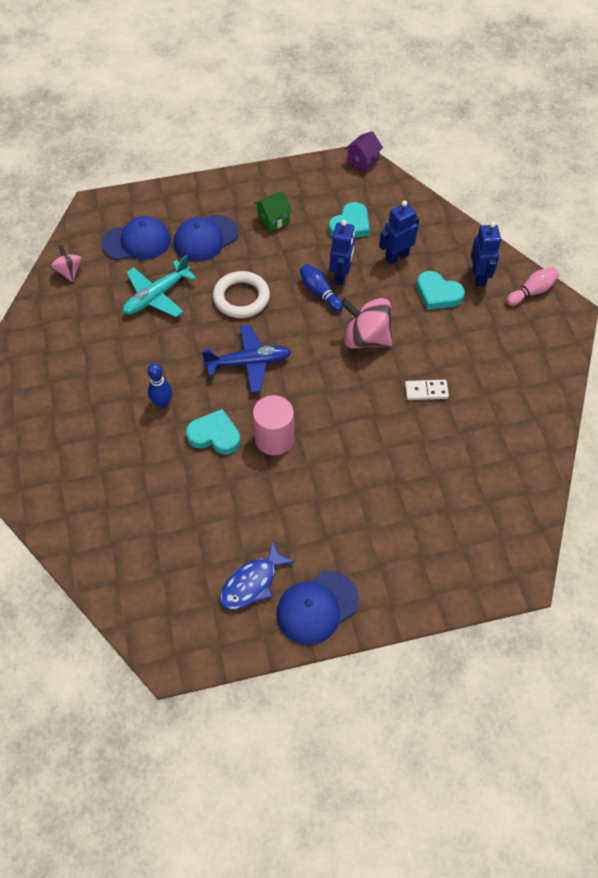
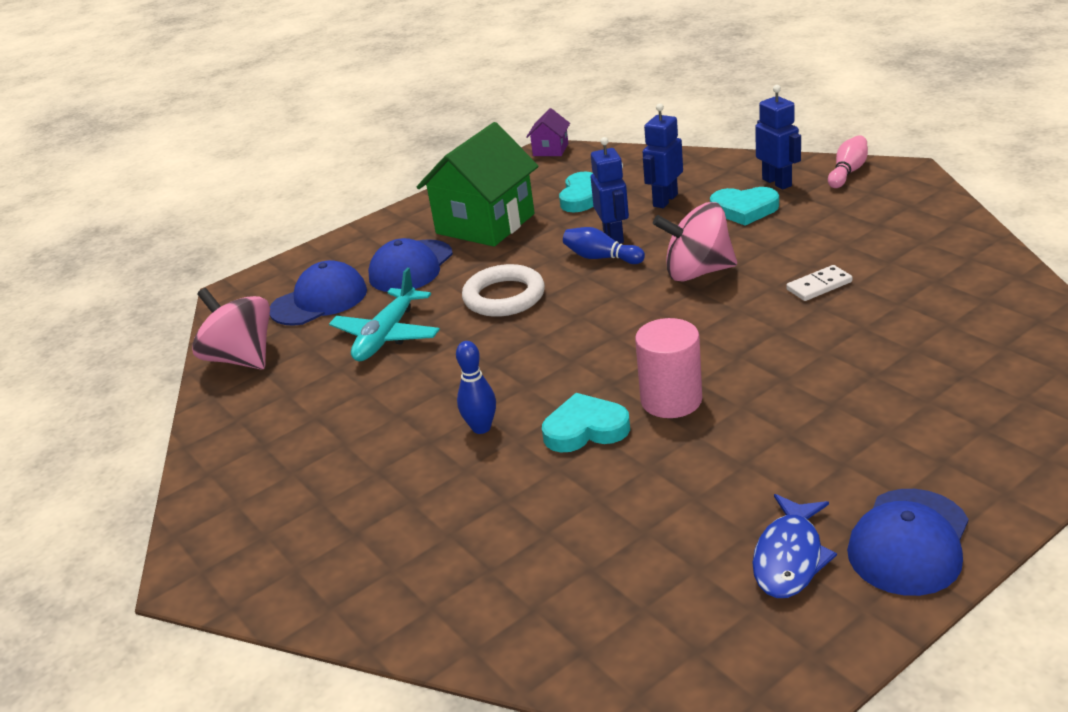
camera: 20 degrees left, 25 degrees down
(69, 272) = (242, 358): pink spinning top -> pink spinning top, size x1.77
(249, 363) = (568, 346): blue plane -> none
(273, 219) = (485, 224): green house -> green house, size x2.21

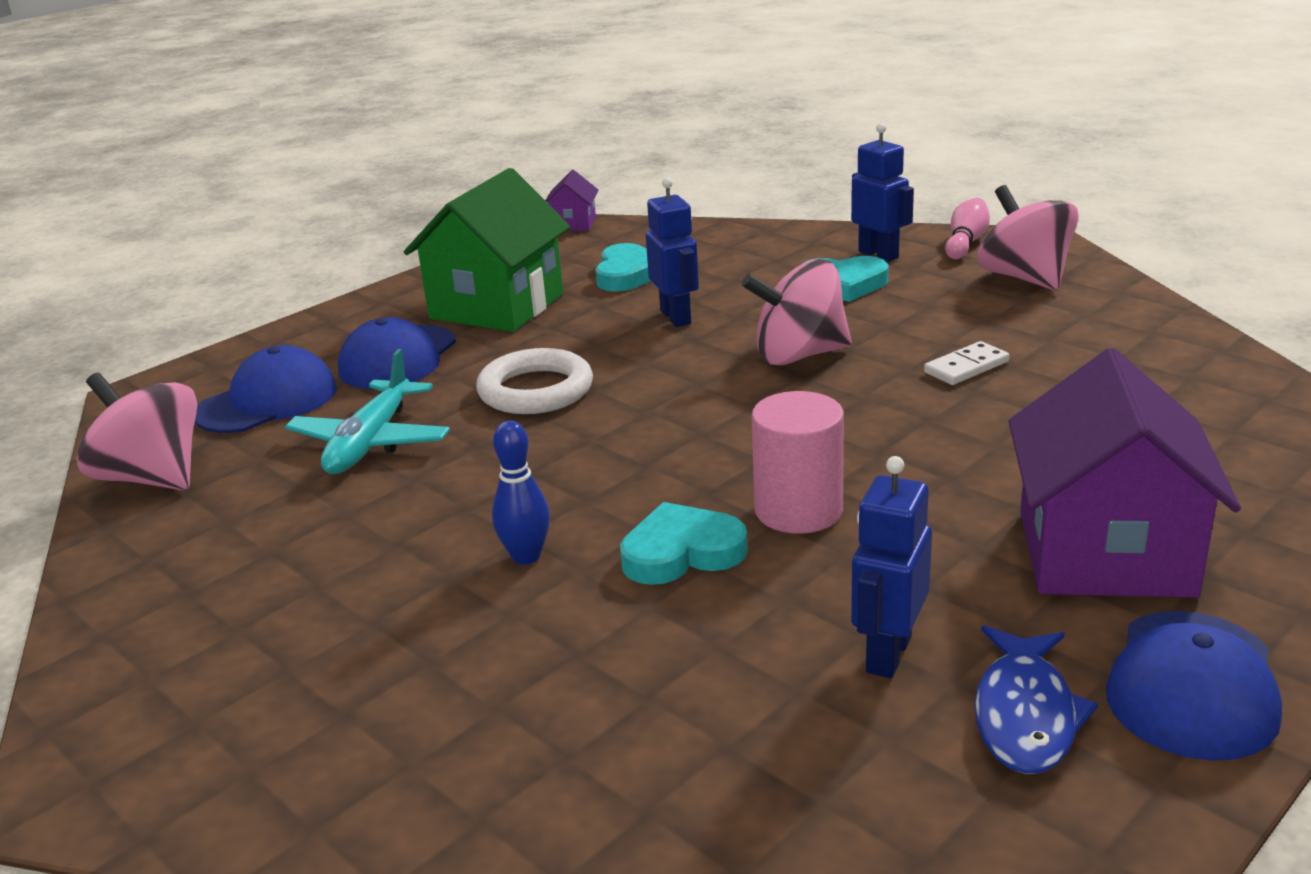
camera: 10 degrees left, 5 degrees down
(601, 258) = (664, 342): blue bowling pin -> none
(665, 200) = (736, 276): blue robot -> blue robot (887, 654)
(878, 442) = (1105, 553): none -> purple house
(885, 206) = (1024, 278): none -> pink spinning top

